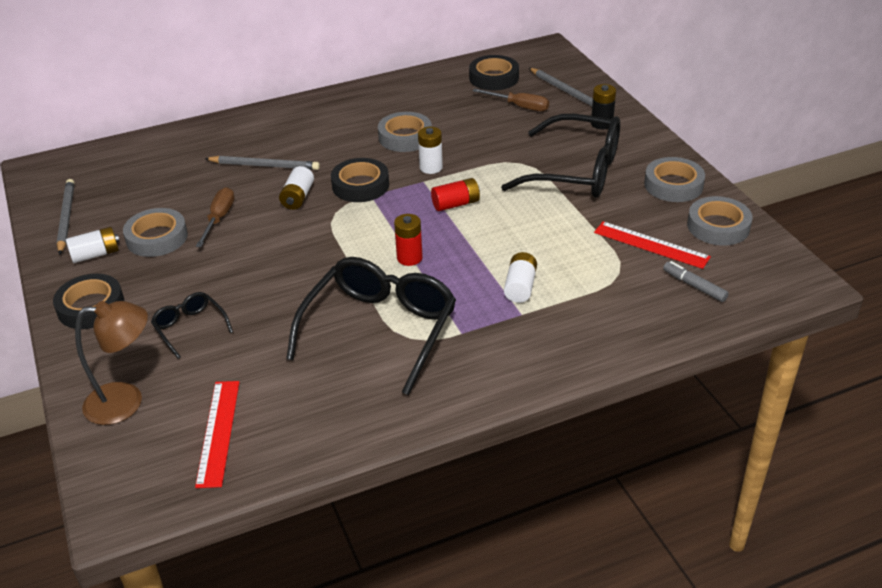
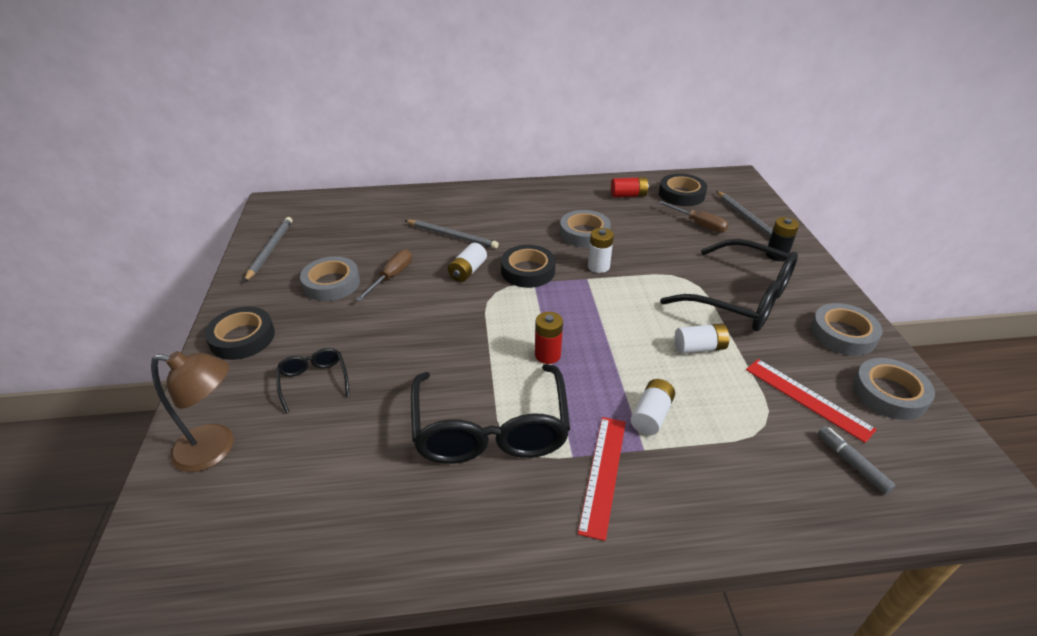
camera: 15 degrees right, 0 degrees up
(96, 254) = (274, 288): white battery -> white battery (699, 348)
(218, 432) = (280, 512): red ruler -> red ruler (603, 474)
(380, 329) = (490, 429): black glasses -> black glasses turned 135 degrees clockwise
(456, 204) = (611, 308): red battery -> red battery (628, 195)

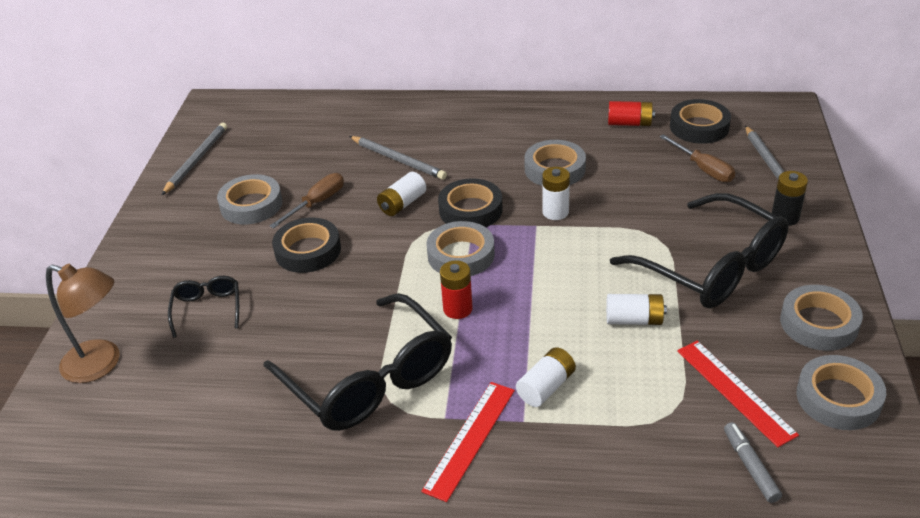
camera: 15 degrees right, 0 degrees up
(242, 338) = (148, 256): black tape -> black tape (308, 251)
(490, 429) = (370, 380): black glasses -> black glasses turned 45 degrees counterclockwise
(533, 308) = (461, 255): none -> grey tape

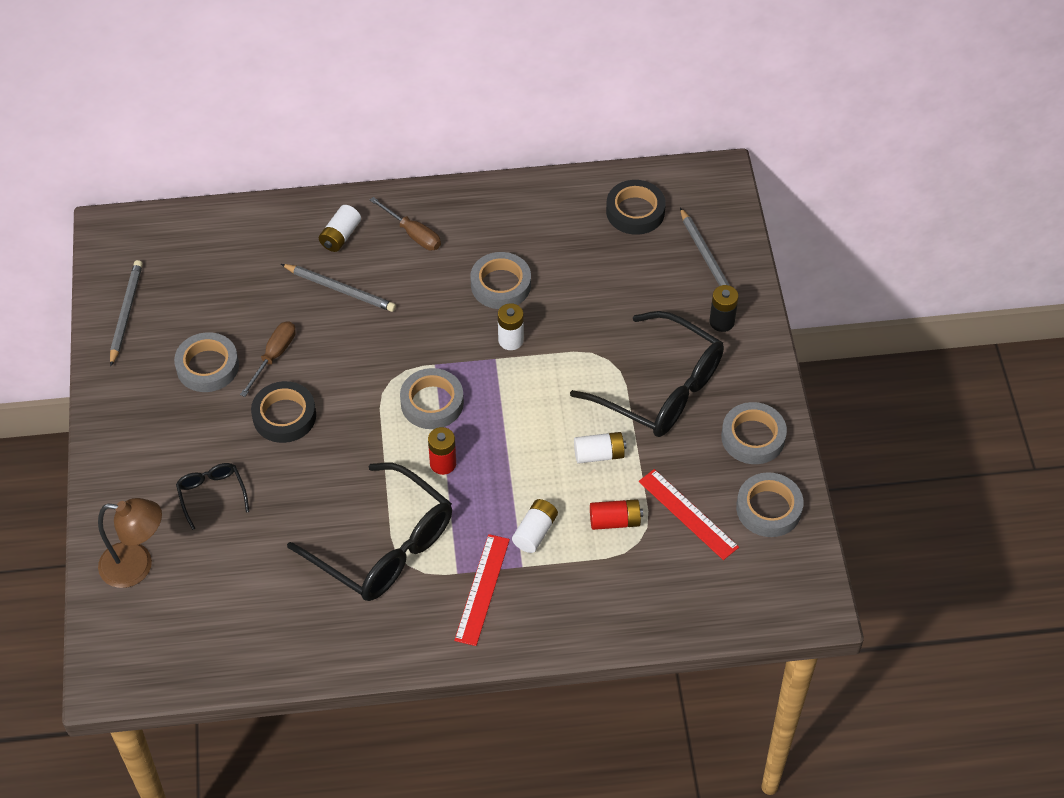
camera: 15 degrees left, 15 degrees up
(402, 204) = (360, 347): white battery -> white battery (340, 236)
(470, 210) = (429, 347): black tape -> none
(630, 123) = (566, 213): red battery -> red battery (615, 521)
(703, 169) = (644, 269): brown screwdriver -> brown screwdriver (413, 234)
(750, 466) = (703, 579): grey marker -> none

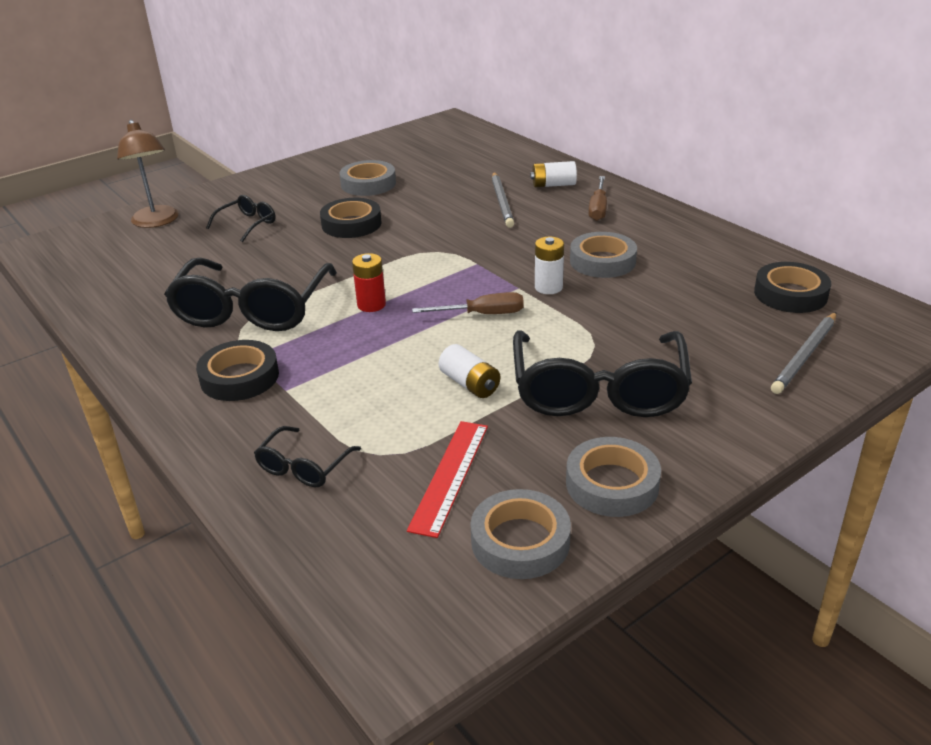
camera: 60 degrees right, 20 degrees down
(126, 313) = (384, 146): grey pencil -> none
(274, 356) = (405, 201): brown screwdriver -> brown screwdriver (482, 314)
(432, 403) = (433, 276): grey tape -> none
(482, 589) = (239, 377): red ruler -> black tape
(535, 532) = (335, 382): white battery -> none
(615, 521) = (393, 427): red battery -> none
(622, 589) = (303, 467): none -> black glasses
(722, 322) = (739, 397): black battery -> none

